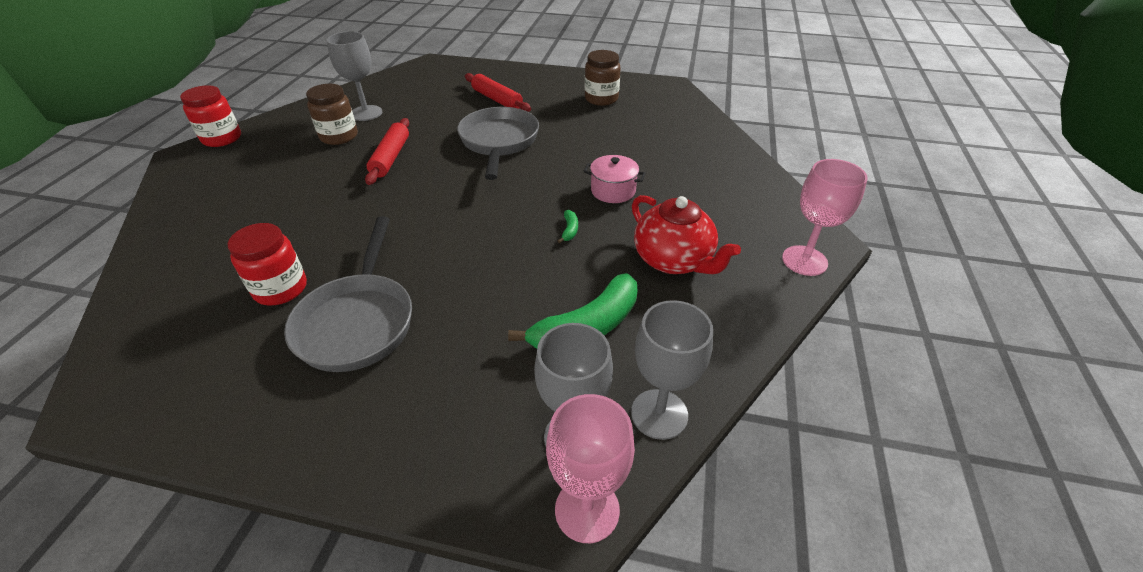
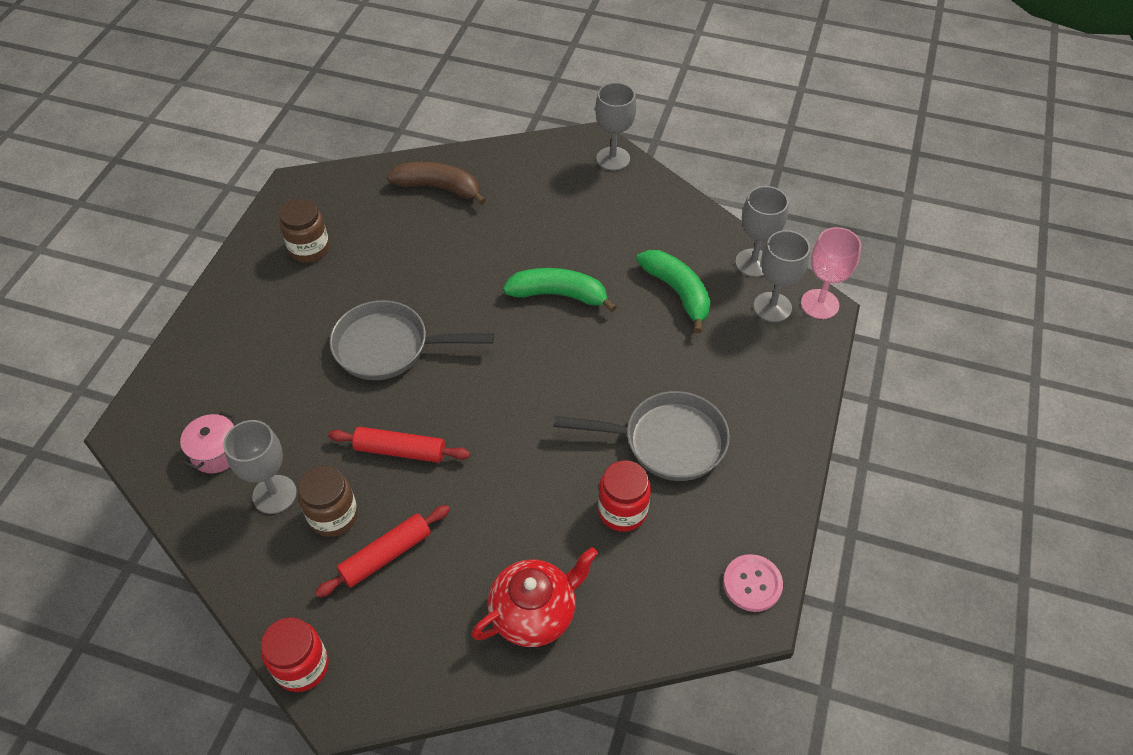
camera: 85 degrees left, 10 degrees up
(134, 403) = (752, 584): none -> pink button
(497, 99) = (279, 349): red rolling pin -> red rolling pin (386, 555)
(569, 230) = (559, 295): green banana -> green banana, size x2.47
(613, 191) = (502, 259): pink pot -> pink pot (216, 452)
(673, 260) = (606, 232): red teapot -> red teapot (534, 613)
(696, 148) = (439, 188): none -> brown banana
(804, 260) = (613, 159): pink goblet -> grey goblet

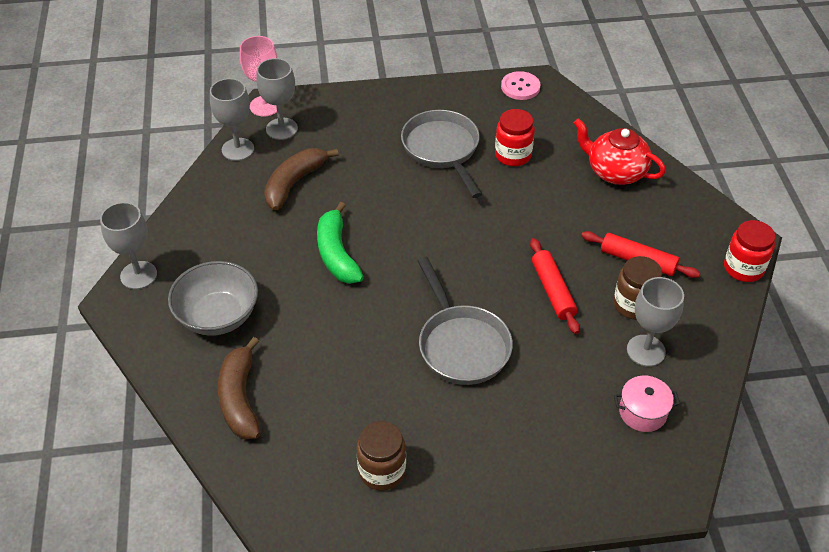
camera: 115 degrees left, 5 degrees down
(534, 195) = (218, 316): none -> grey bowl
(677, 292) = (294, 183): green banana -> brown banana

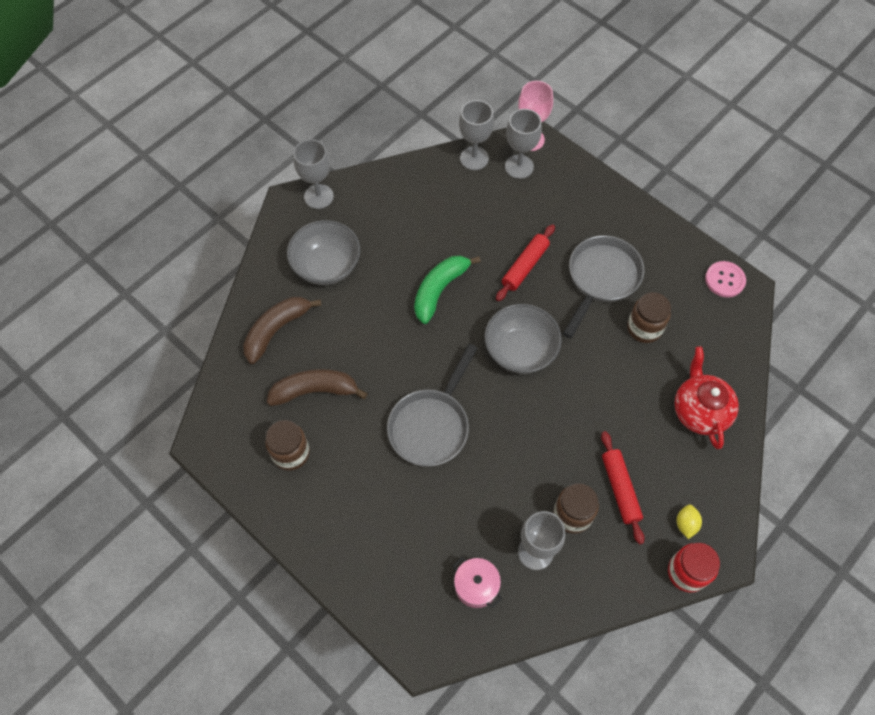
camera: 50 degrees right, 15 degrees up
(294, 183) = (477, 215): brown banana -> brown banana (315, 391)
(453, 240) = (520, 350): none -> grey bowl
(513, 155) = (644, 328): red jar -> brown jar
(553, 291) = (534, 450): red rolling pin -> red rolling pin (525, 266)
(702, 242) = (686, 524): none -> yellow lemon

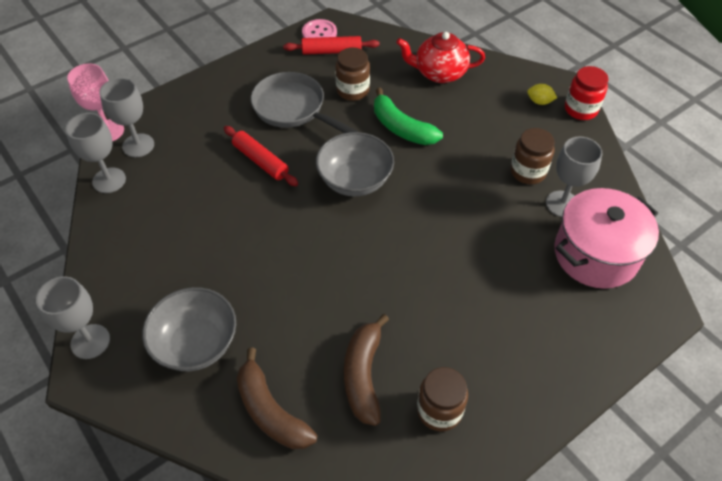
camera: 80 degrees left, 10 degrees down
(431, 425) = (424, 266): grey pan -> none
(439, 290) = (266, 236): green banana -> green banana (401, 128)
(476, 586) = (595, 254): pink pot -> pink pot, size x2.01
(620, 489) = (505, 136): red rolling pin -> red rolling pin (331, 51)

